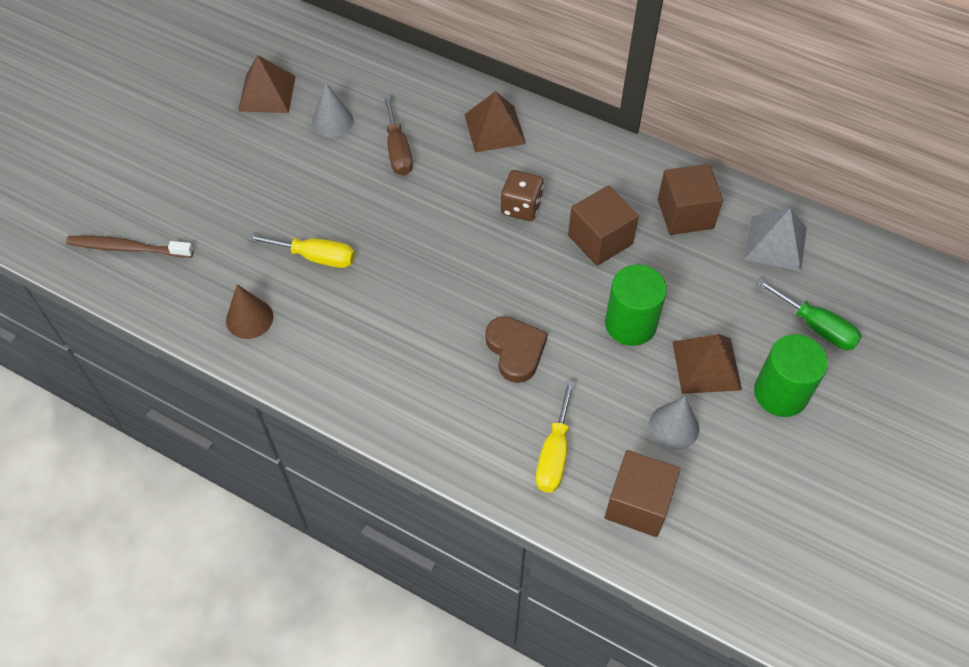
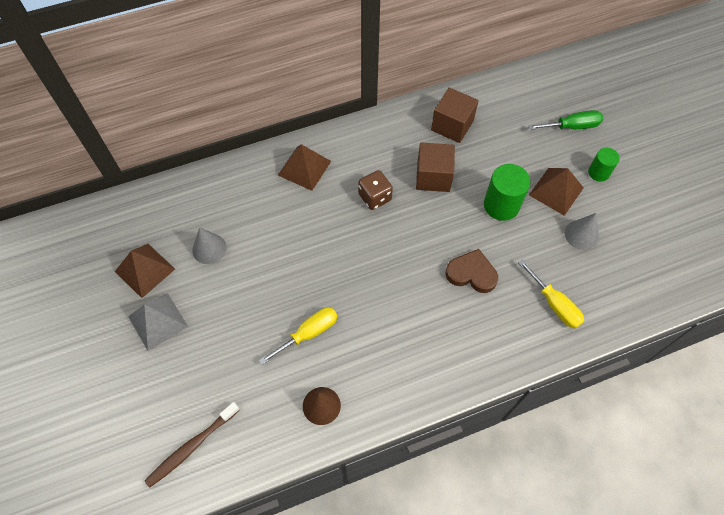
camera: 50 degrees left, 5 degrees up
(398, 150) = (270, 229): brown screwdriver -> none
(638, 504) = (615, 287): brown cube -> none
(776, 243) = (506, 102): grey pyramid -> grey pyramid (158, 321)
(780, 393) = (598, 172): green cylinder -> green cylinder, size x0.61

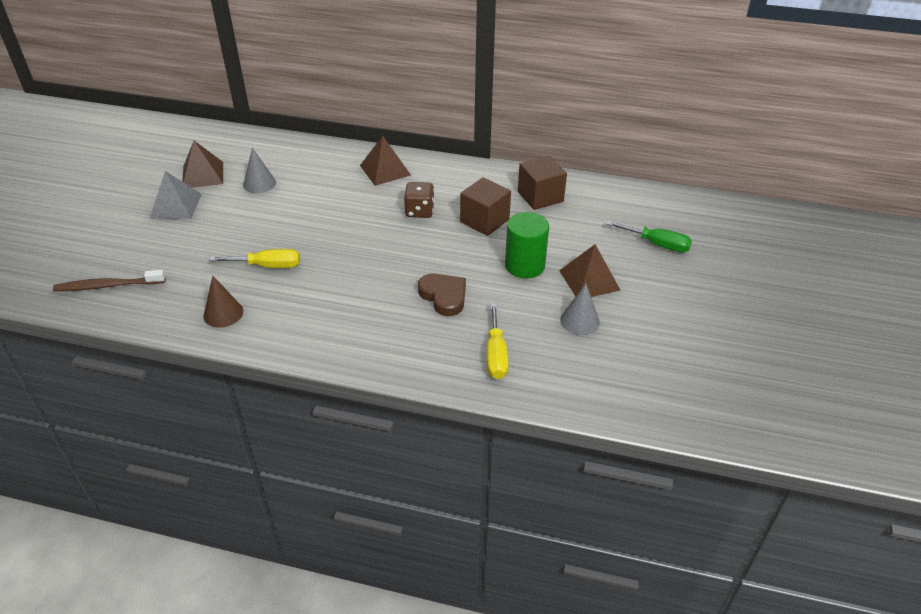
camera: 35 degrees right, 20 degrees down
(598, 172) = (648, 287): green cylinder -> none

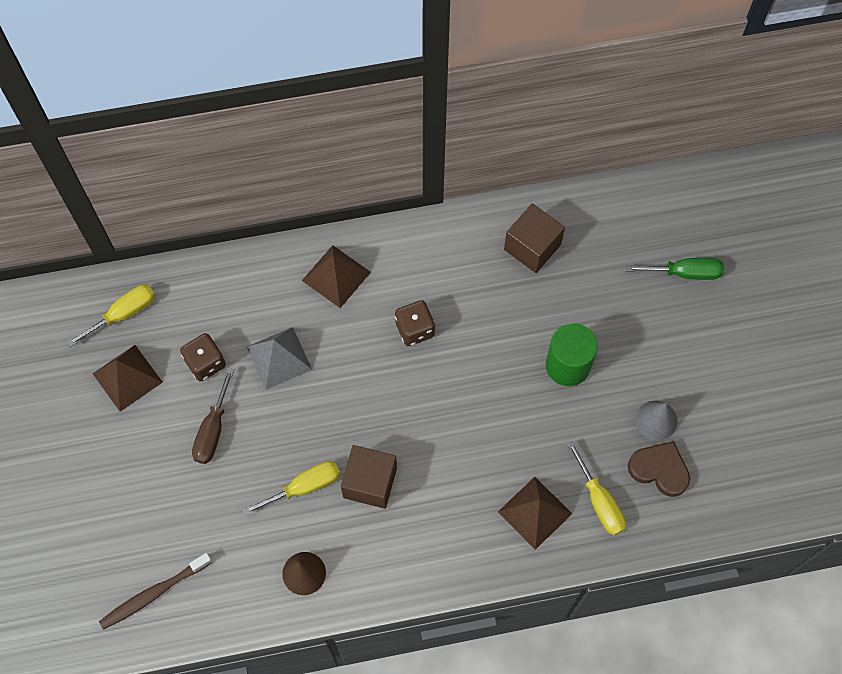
camera: 25 degrees left, 25 degrees up
(176, 206) = (135, 443): grey pyramid -> grey pyramid (279, 358)
(230, 147) = (124, 314): none -> yellow screwdriver
(232, 216) = (212, 430): none -> brown screwdriver
(259, 183) = (205, 363): grey cone -> brown dice
(444, 296) = (510, 447): brown heart -> brown heart (659, 470)
(484, 220) = (492, 314): brown cube -> brown cube (370, 482)
(589, 280) = (640, 358): brown pyramid -> brown pyramid (535, 512)

